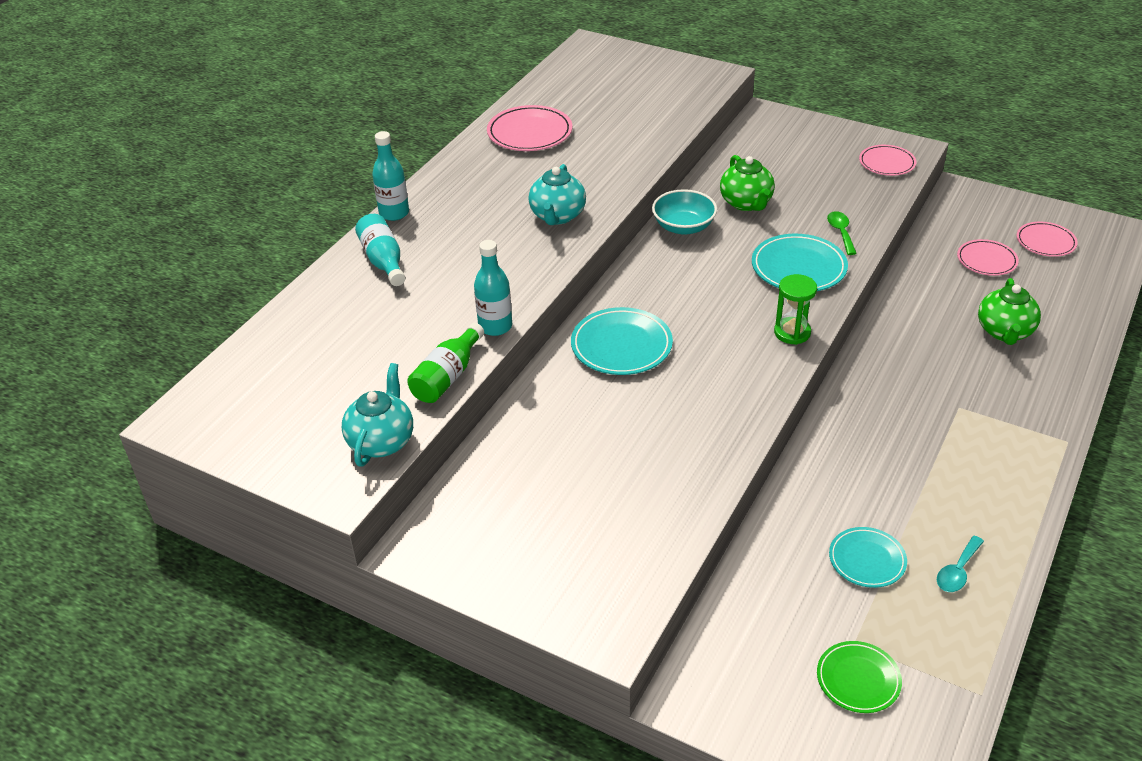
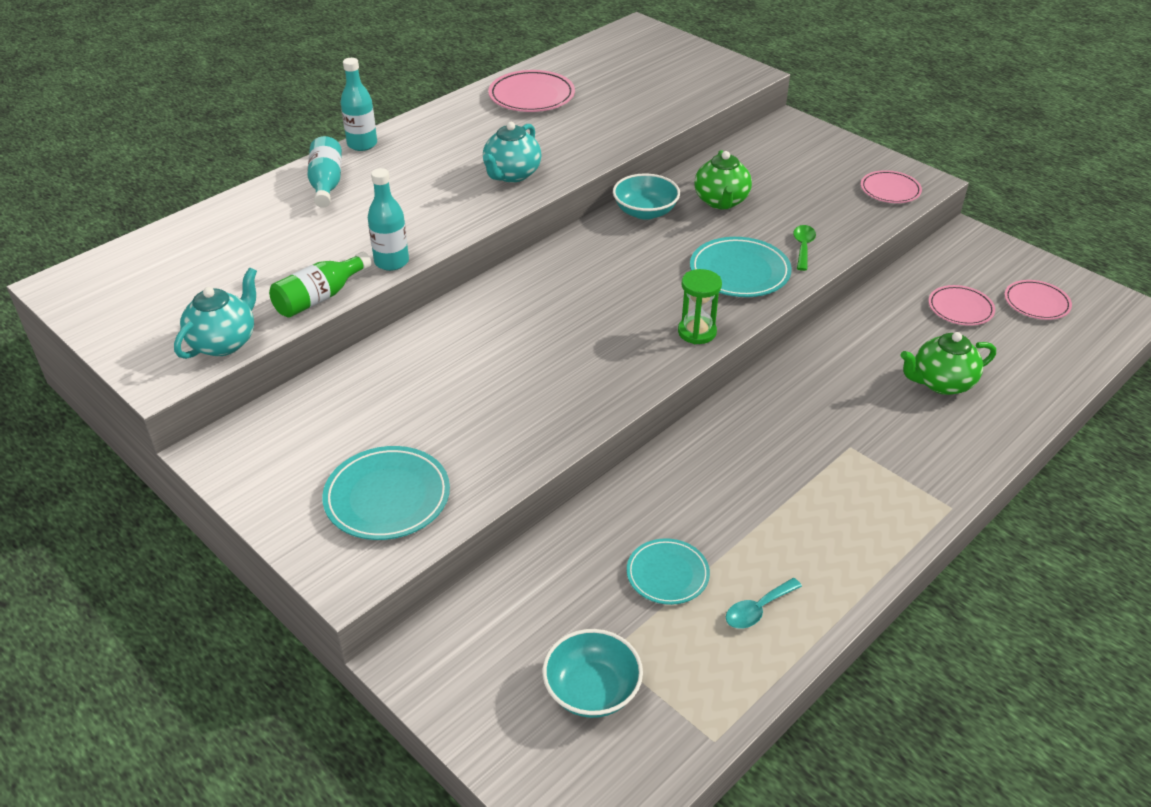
camera: 15 degrees right, 0 degrees up
(621, 346) = (519, 309): turquoise plate -> turquoise plate (387, 497)
(858, 679) = (592, 690): green plate -> turquoise bowl
(1004, 332) = (941, 383): green teapot -> green teapot turned 45 degrees clockwise

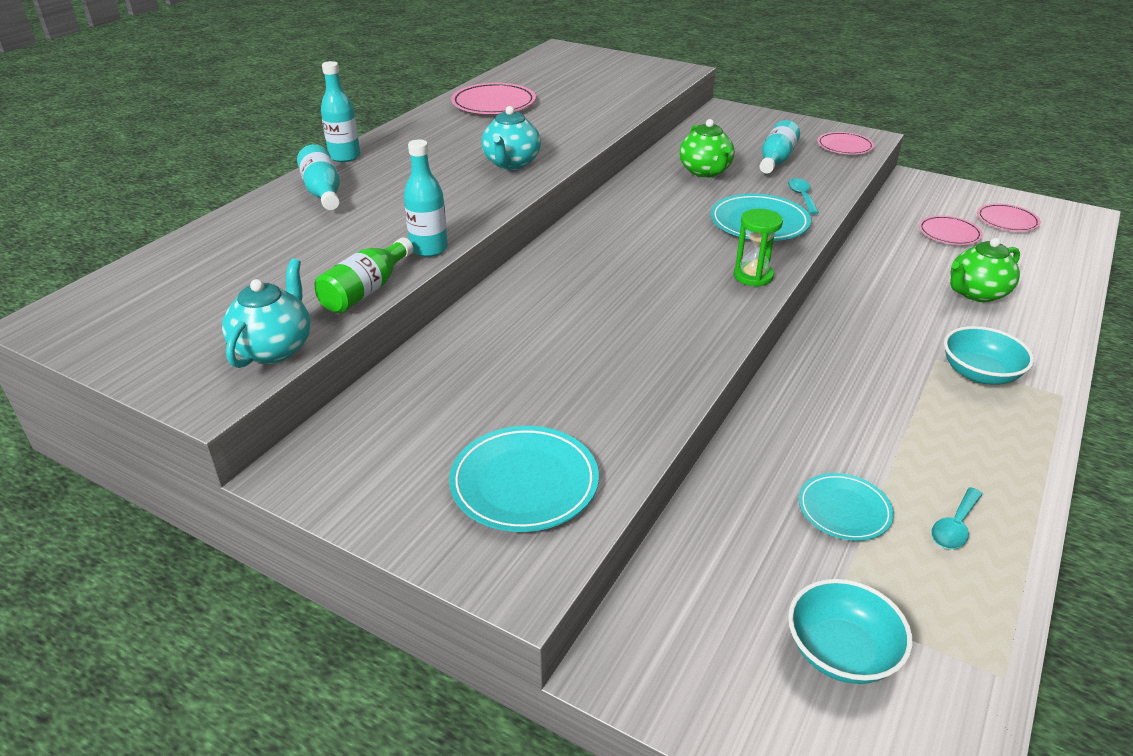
camera: 15 degrees left, 5 degrees down
(645, 212) = (641, 187): turquoise bowl -> turquoise bowl (979, 374)
(803, 247) = (801, 196): green spoon -> turquoise spoon
(804, 197) = (776, 160): none -> turquoise bottle

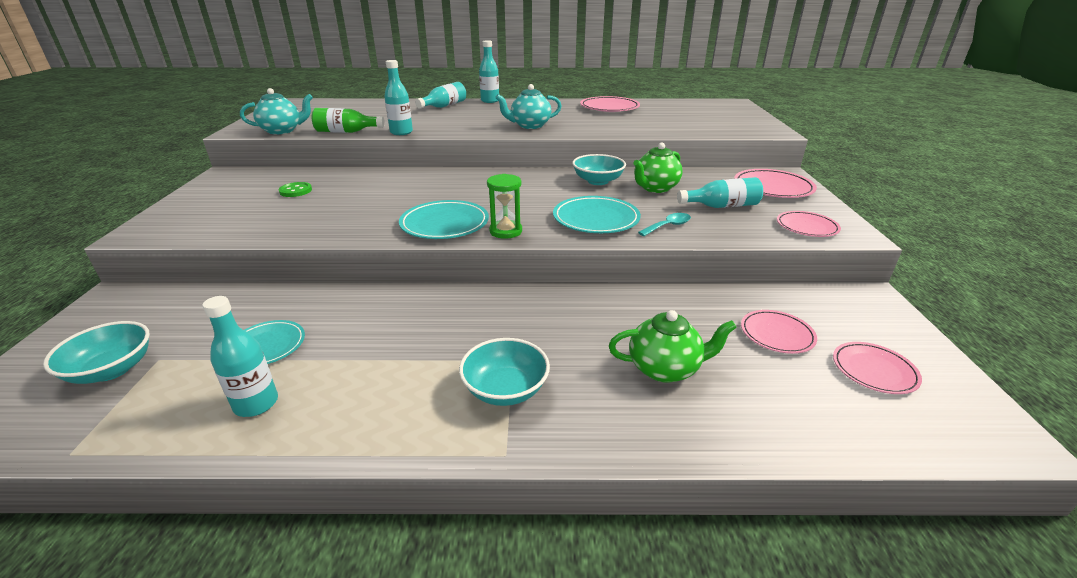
camera: 60 degrees right, 5 degrees down
(474, 401) = (295, 191): none -> green button
(524, 483) = (221, 216): turquoise plate -> turquoise plate (444, 224)
(657, 191) = (598, 181): none -> turquoise bowl
(752, 126) = (773, 187): none -> pink plate
(954, 526) = (256, 404): turquoise spoon -> turquoise bottle
(976, 293) = (665, 368): green teapot -> green teapot turned 150 degrees clockwise

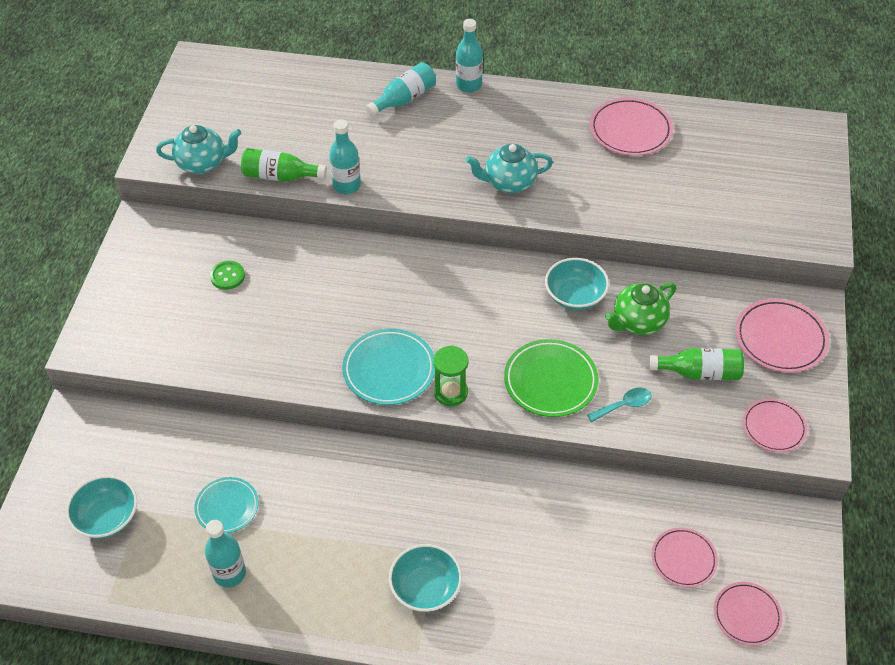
camera: 10 degrees right, 20 degrees up
(596, 219) = (550, 381): turquoise plate -> green plate
(665, 368) = (565, 585): green teapot -> none
(721, 206) = (699, 372): turquoise bottle -> green bottle

